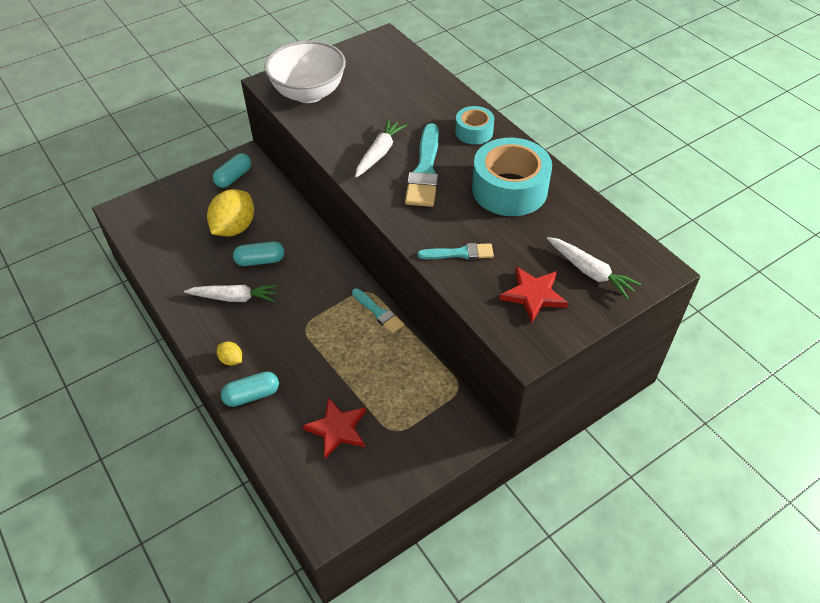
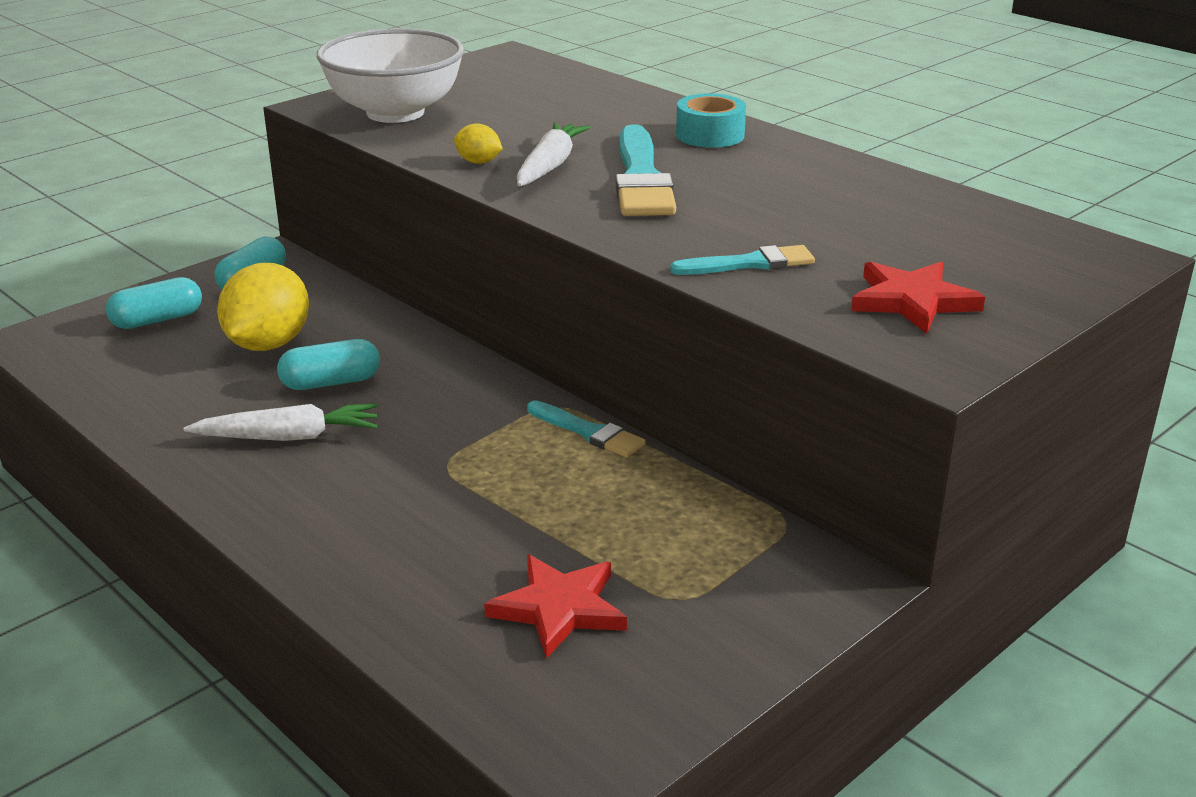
camera: 10 degrees left, 20 degrees down
(231, 360) = (302, 526): yellow lemon -> yellow lemon (478, 162)
(252, 395) = (359, 575): turquoise capsule -> turquoise capsule (157, 320)
(509, 189) = (804, 189): turquoise tape -> none
(590, 272) = (1000, 268): white carrot -> none

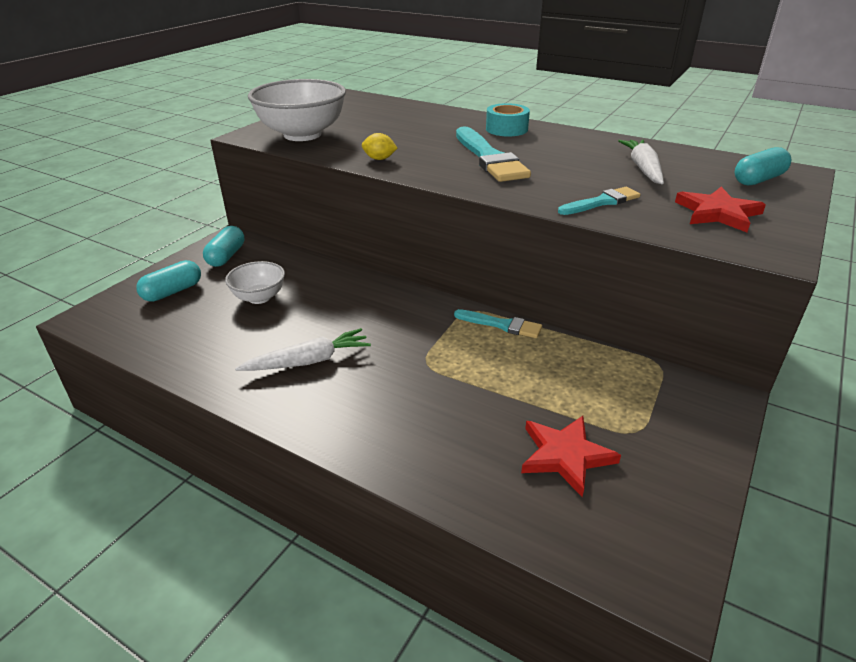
camera: 15 degrees left, 5 degrees up
(268, 344) = (259, 297): yellow lemon -> white bowl
(331, 382) = (316, 317): turquoise capsule -> turquoise capsule (758, 180)
(550, 166) = (426, 156): white carrot -> white carrot (642, 169)

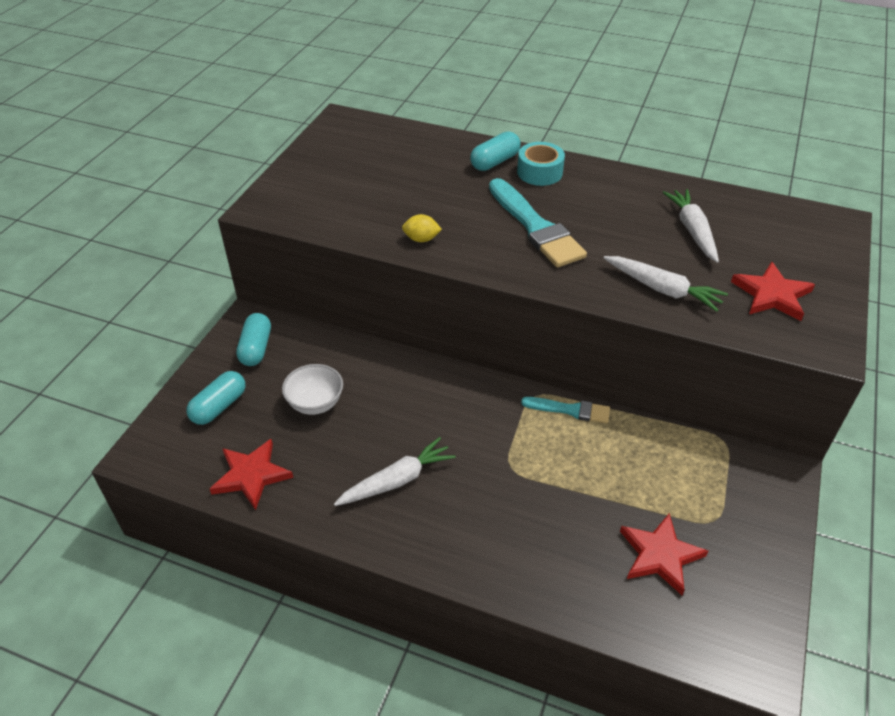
camera: 10 degrees left, 10 degrees up
(173, 343) = (251, 475): none -> red star
(302, 135) = (320, 202): white bowl -> none
(601, 202) = (663, 289): turquoise brush -> white carrot
(758, 180) = (803, 238): turquoise capsule -> turquoise capsule (495, 162)

